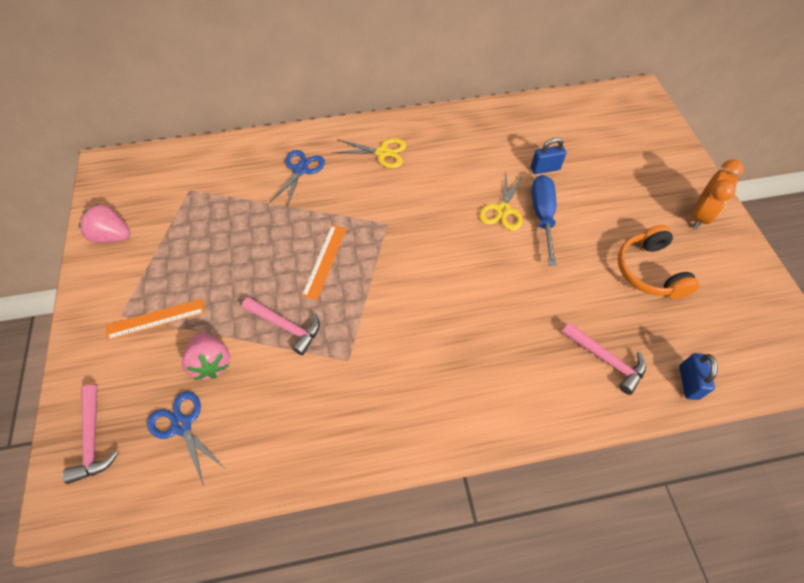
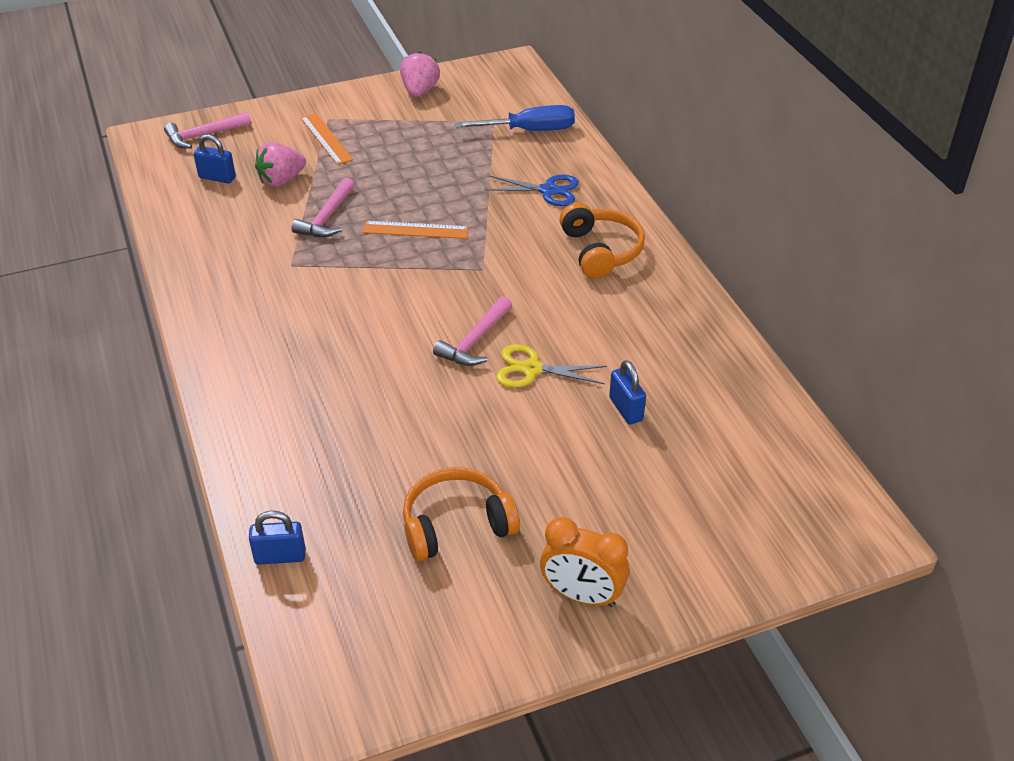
camera: 80 degrees right, 15 degrees down
(182, 425) = (217, 178): blue scissors -> blue padlock
(382, 153) = (601, 251): yellow scissors -> orange headphones
(542, 216) = (531, 409): blue screwdriver -> blue screwdriver (530, 130)
(606, 360) = (307, 474): pink hammer -> pink hammer (475, 341)

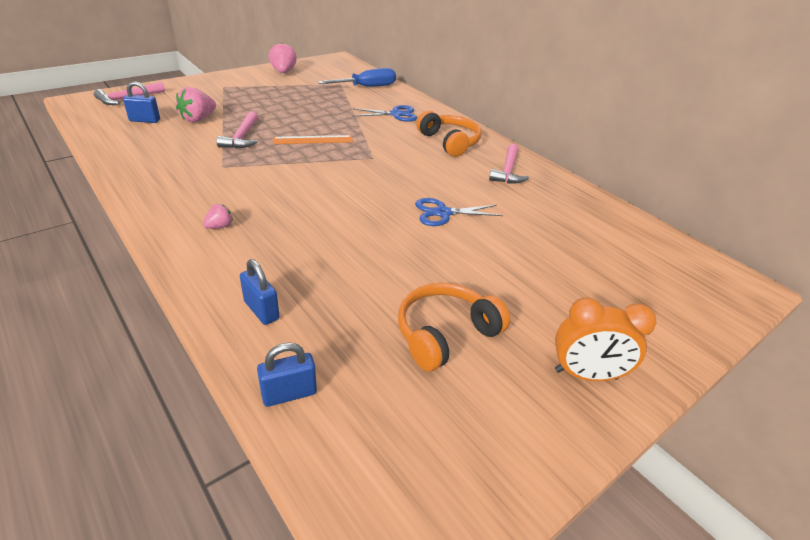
camera: 20 degrees left, 5 degrees down
(266, 354) = (220, 226): none -> pink strawberry
(326, 138) = (225, 96): orange ruler -> none
(475, 341) = (390, 200): pink hammer -> pink hammer (508, 171)
(531, 369) = (443, 213): yellow scissors -> blue scissors
(626, 409) = (526, 230): blue padlock -> blue padlock (261, 310)

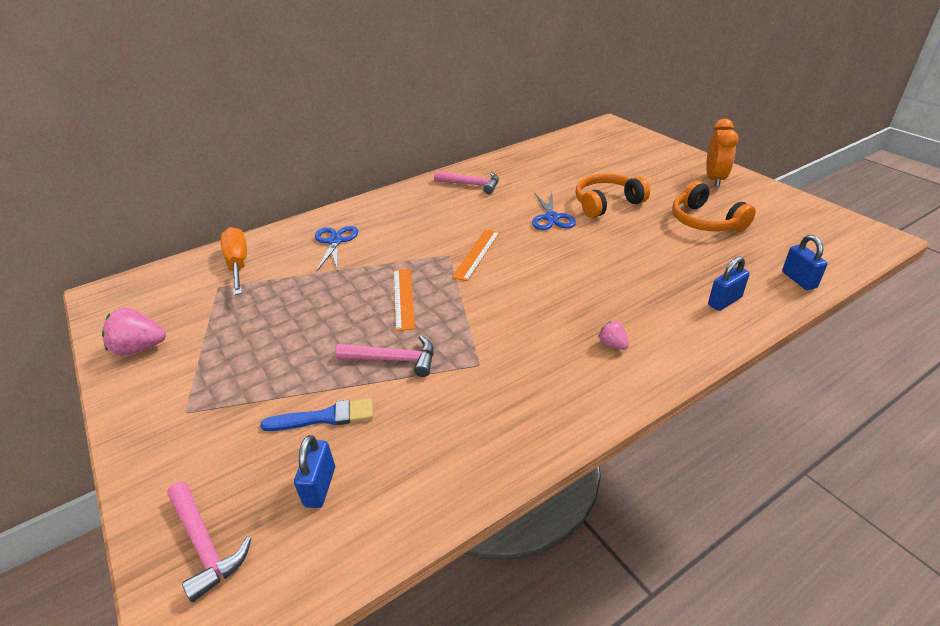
camera: 80 degrees left, 0 degrees up
(198, 119) = (325, 417): pink strawberry -> blue brush
(367, 87) = (238, 264): blue screwdriver -> orange screwdriver
(373, 170) = (476, 254): none -> orange ruler
(449, 142) = (411, 210): orange headphones -> orange headphones (606, 203)

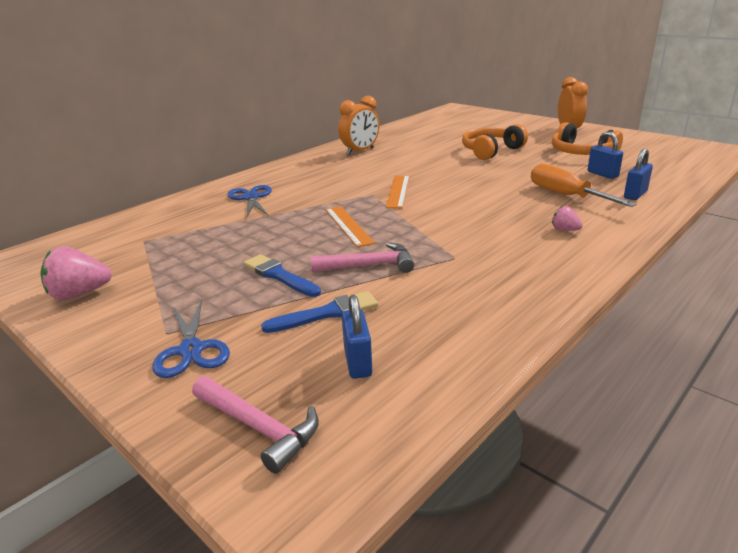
camera: 15 degrees left, 10 degrees down
(238, 264) = (156, 223): orange screwdriver -> orange screwdriver (566, 196)
(308, 357) = (279, 276): none -> blue brush
(471, 184) = (360, 151): pink hammer -> orange clock
(551, 218) = (449, 163): blue scissors -> blue scissors (191, 350)
(799, 280) = (682, 177): blue padlock -> blue padlock (602, 174)

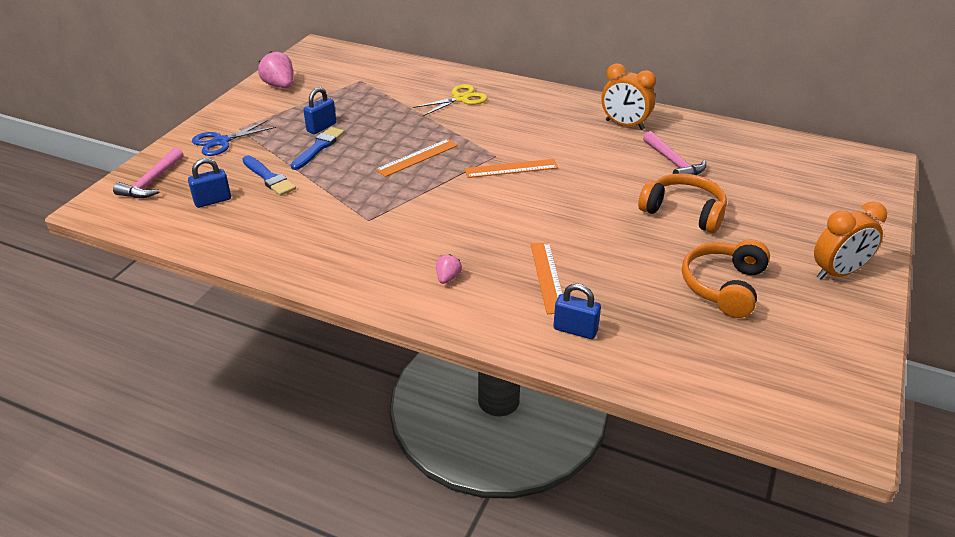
camera: 70 degrees right, 10 degrees up
(251, 198) = (460, 99): blue scissors -> yellow scissors
(369, 265) = (344, 181): pink hammer -> pink hammer (673, 163)
(566, 196) = (547, 277): orange screwdriver -> orange ruler
(602, 174) = (640, 305): blue padlock -> blue padlock (321, 127)

